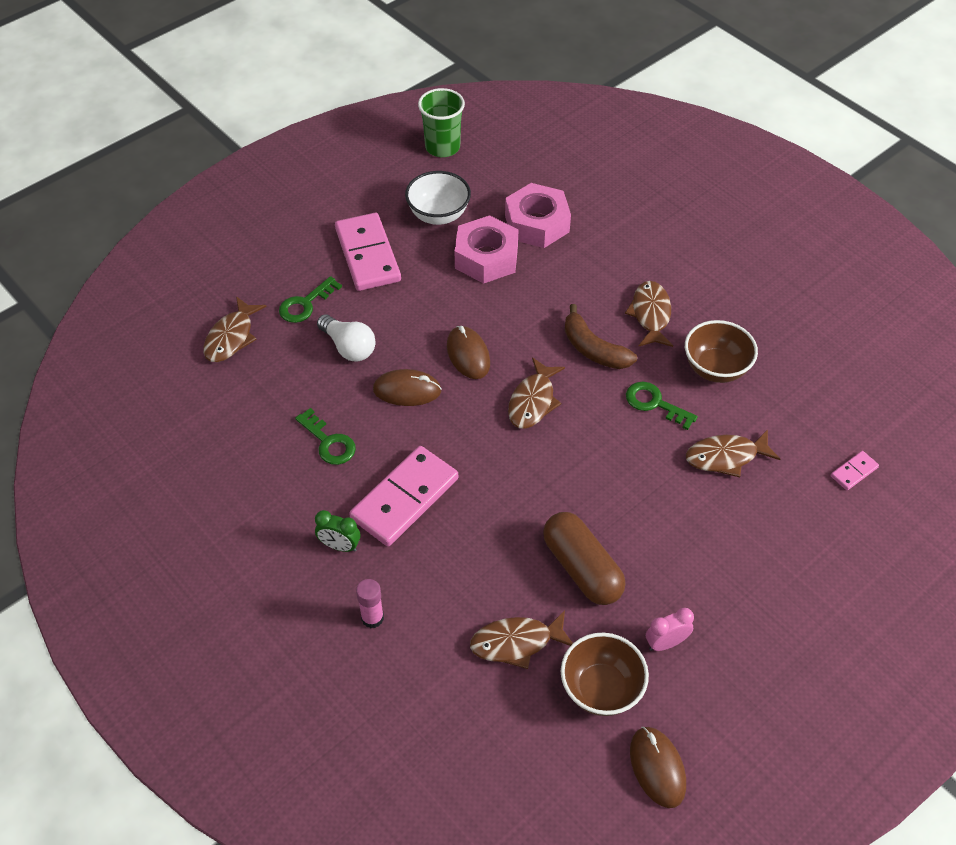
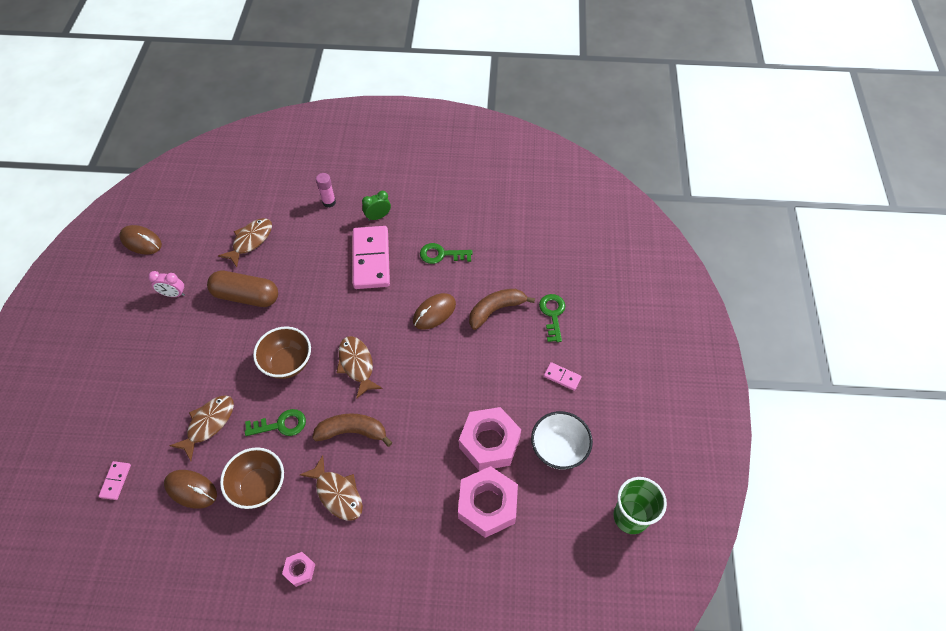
camera: 135 degrees right, 5 degrees up
(231, 337) = (562, 263): brown fish -> none
(349, 347) = (496, 310): white light bulb -> brown banana
(367, 255) = (562, 377): pink domino -> pink domino, size x0.44
(468, 355) = (424, 362): brown mouse -> brown mouse (191, 489)
(601, 689) = (192, 252): brown bowl -> brown bowl (287, 363)
(666, 643) = (173, 294): pink clock -> pink clock turned 75 degrees clockwise
(727, 288) = (300, 570): none -> pink nut

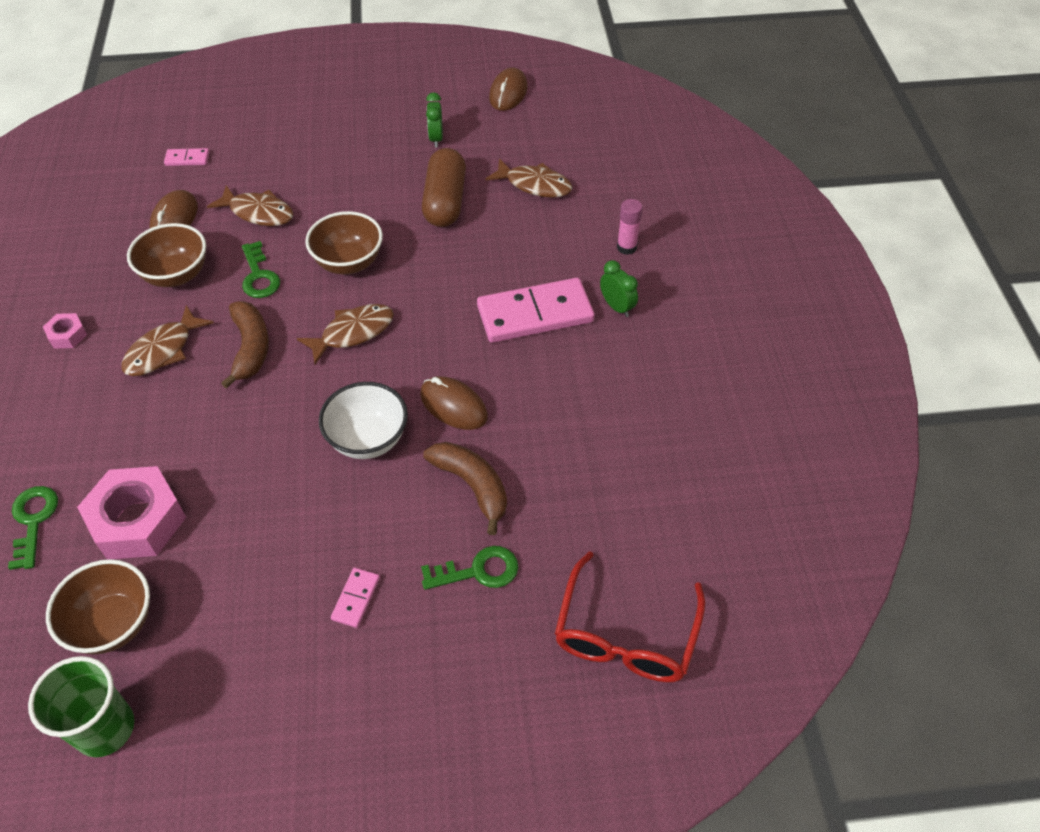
camera: 80 degrees right, 5 degrees down
(173, 294) = (436, 139): pink clock -> green clock
(441, 254) = (565, 397): green key -> green key (33, 520)
(489, 442) = (236, 509): pink nut -> none
(559, 449) = (224, 607): white bowl -> white bowl (368, 439)
(562, 516) = (113, 623): none -> brown bowl
(598, 254) = (625, 634): none -> red glasses

